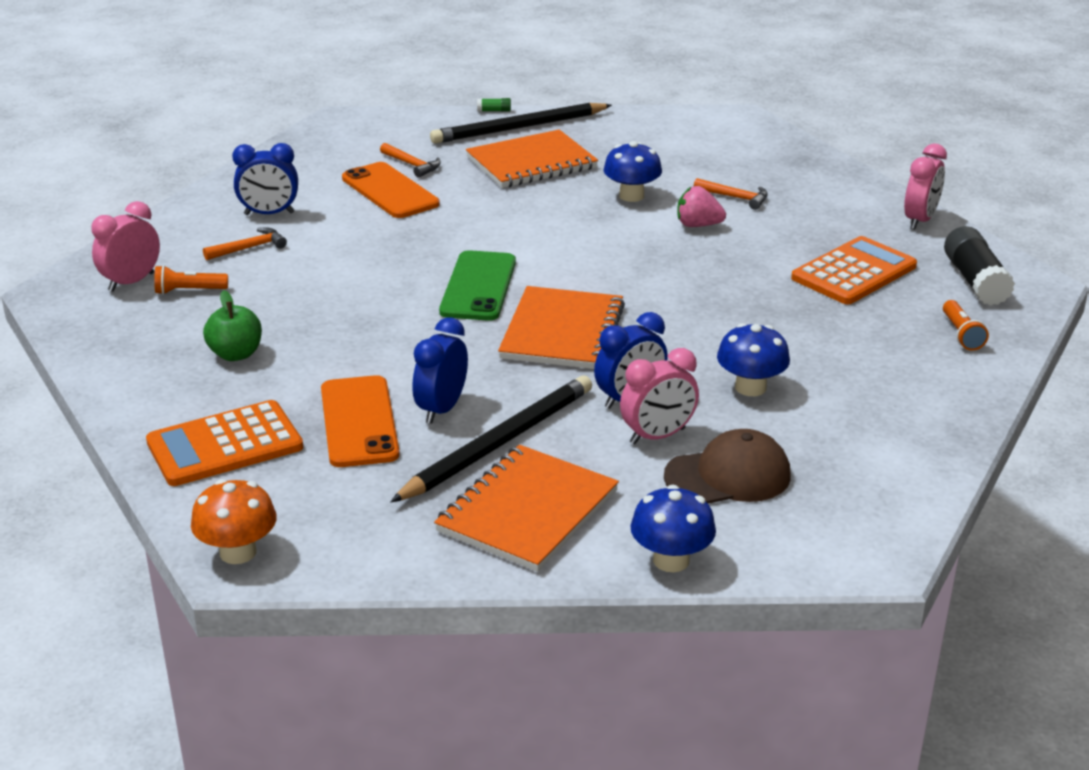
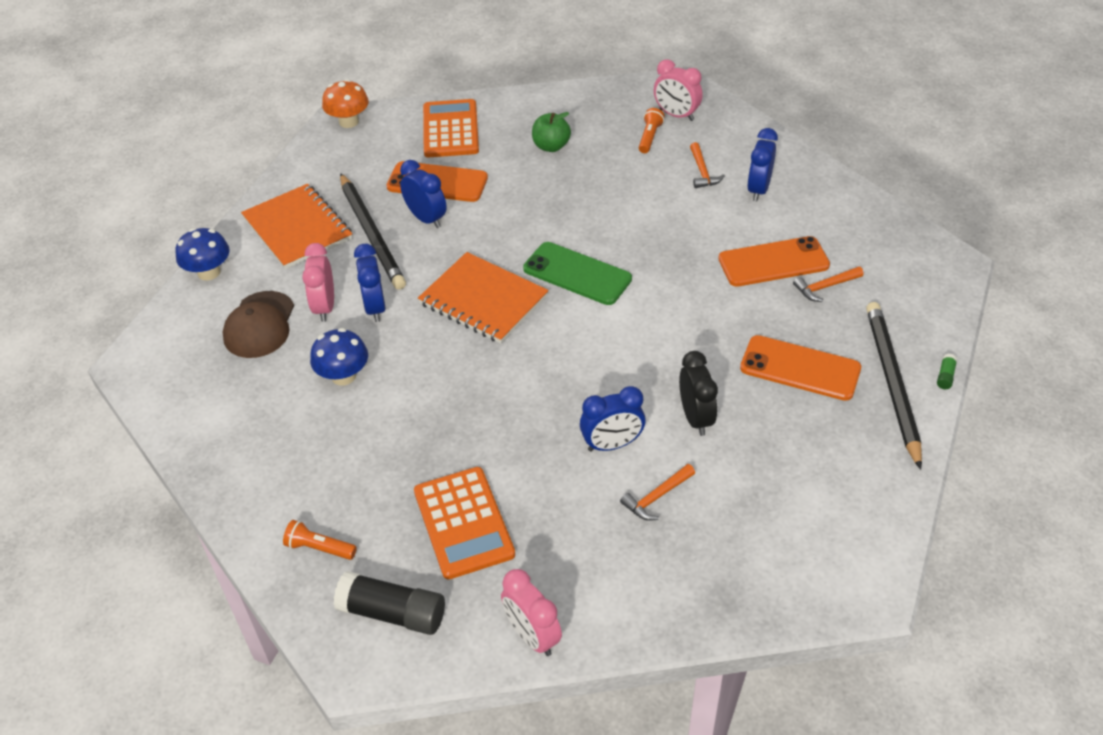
camera: 115 degrees right, 15 degrees up
(131, 282) = (676, 115): pink clock -> pink clock turned 150 degrees clockwise
(531, 163) = (800, 368): orange notebook -> orange phone
(631, 196) = (695, 418): blue mushroom -> black clock
(698, 225) = (612, 444): pink strawberry -> blue clock

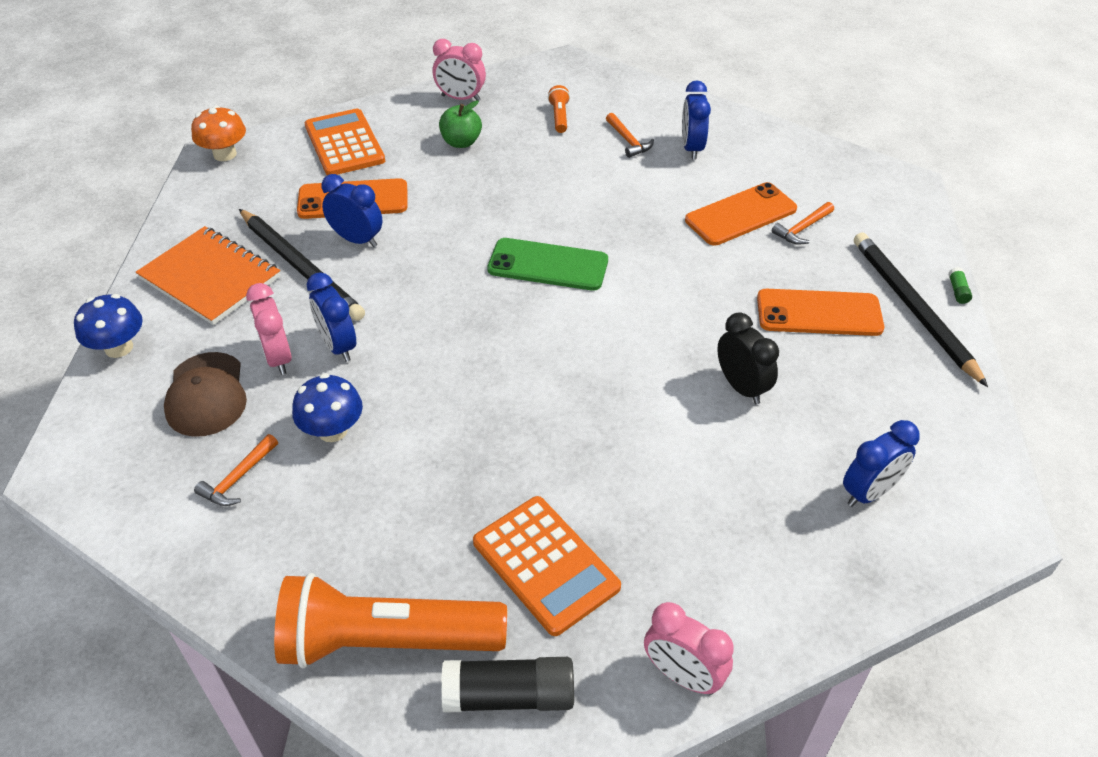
camera: 20 degrees left, 0 degrees up
(319, 548) = (387, 641): orange flashlight -> orange flashlight, size x2.49
(483, 300) = (458, 313): orange notebook -> none
(612, 444) = (668, 436): blue clock -> blue clock (869, 492)
(656, 497) = (742, 481): orange hammer -> orange hammer (238, 478)
(676, 115) = (576, 91): pink clock -> pink clock (460, 98)

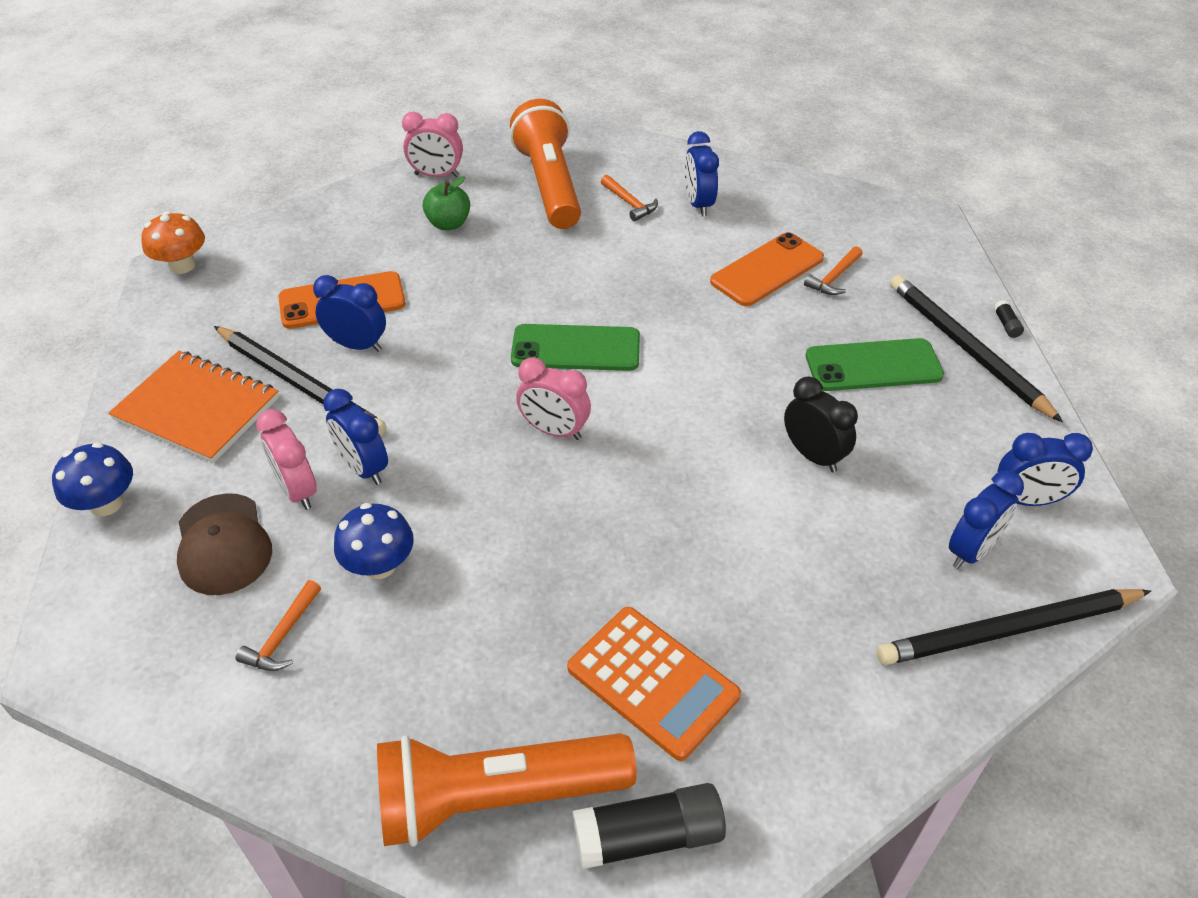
camera: 10 degrees left, 0 degrees up
(344, 143) = (318, 239): orange calculator -> none
(559, 117) = (549, 185): orange flashlight -> orange flashlight, size x2.49
(682, 675) = (829, 781): pink clock -> pink clock (554, 431)
(819, 313) = (873, 366): orange phone -> green phone
(885, 569) = (1008, 630): none -> black pencil
(935, 454) = (1027, 500): none -> blue clock
(957, 291) = (1006, 325): green glue stick -> black glue stick

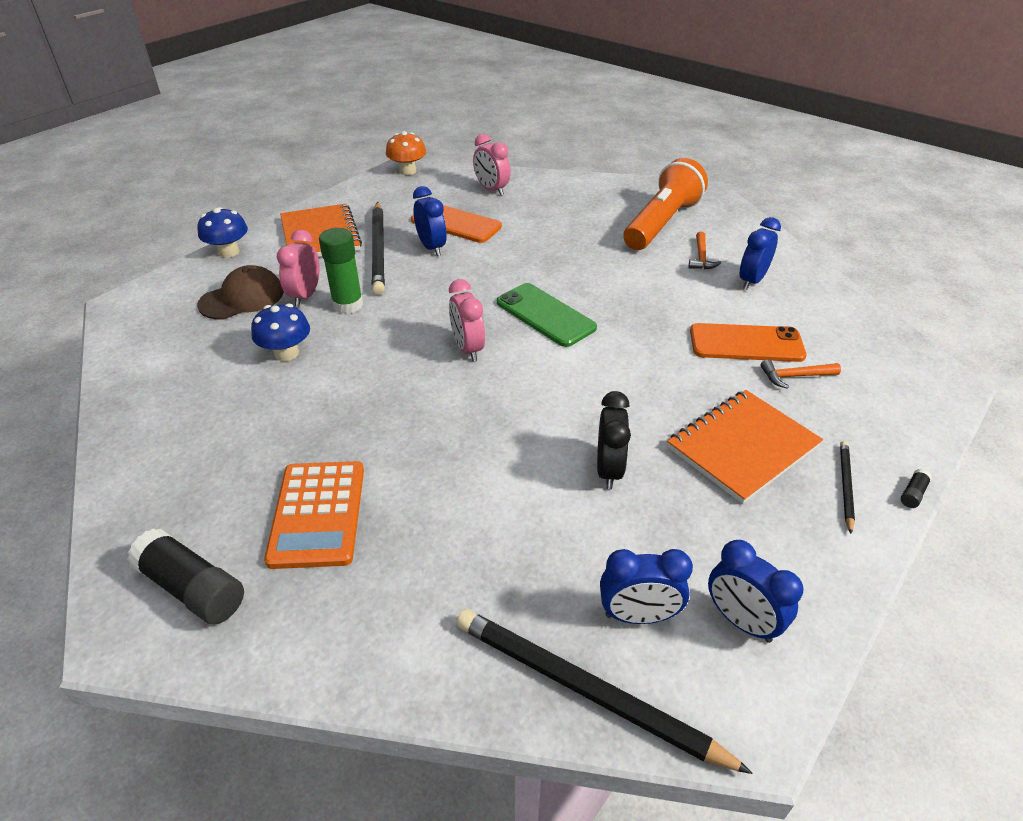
camera: 45 degrees right, 5 degrees down
(223, 544) = (242, 298): brown cap -> brown cap turned 150 degrees counterclockwise
(282, 636) = (203, 354): orange hammer -> none
(363, 468) = (348, 305): blue clock -> green glue stick
(436, 175) = (598, 188): pink clock -> pink clock (491, 190)
(448, 224) = (568, 215): green apple -> none
(497, 797) = (166, 501): orange flashlight -> none
(873, 366) = (742, 447): green phone -> orange notebook
(966, 349) = (845, 486): black pencil -> black pencil, size x0.49

